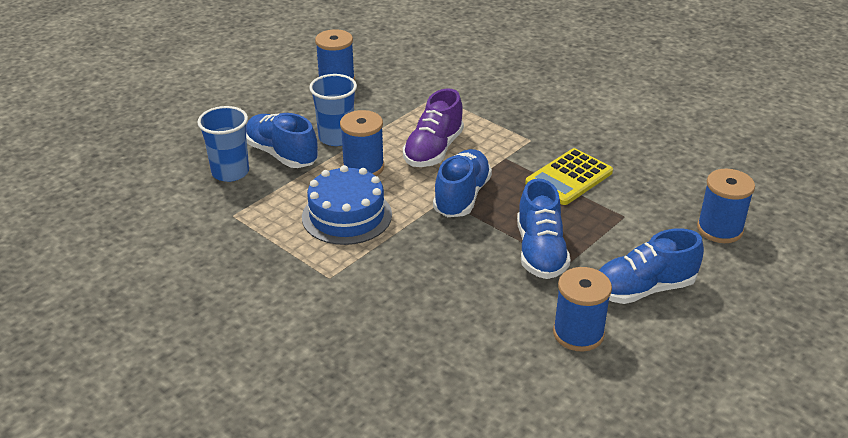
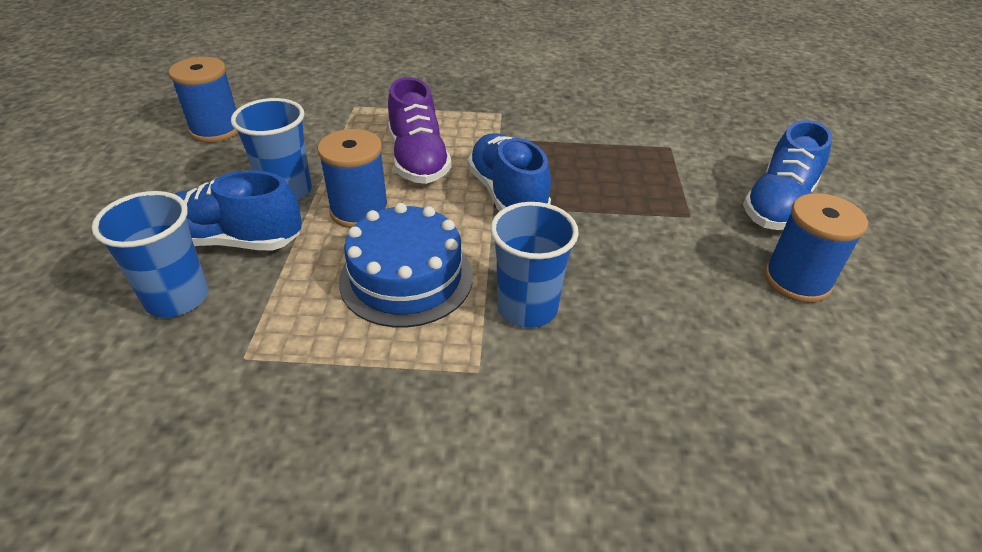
camera: 40 degrees left, 5 degrees up
(391, 262) = (527, 308): none -> blue cup
(540, 252) = (652, 215): blue shoe -> none
(569, 178) = (580, 133): yellow calculator -> none
(719, 229) = (750, 125): blue spool -> none

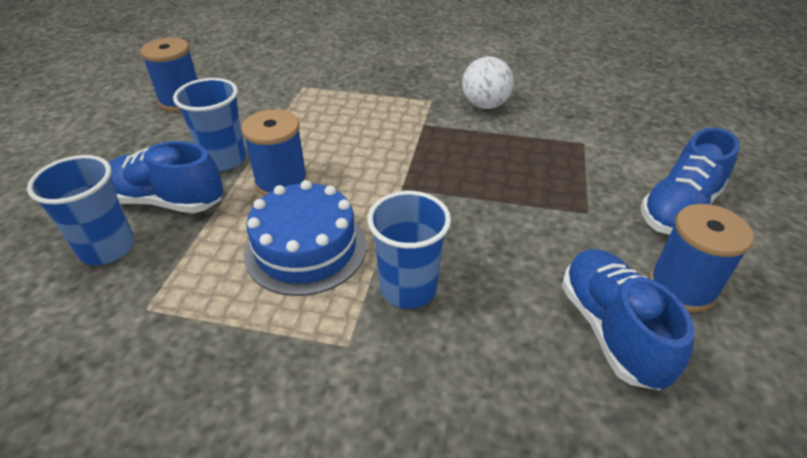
camera: 10 degrees right, 0 degrees up
(418, 160) = (345, 139): purple shoe -> none
(507, 195) = (417, 178): blue shoe -> blue shoe (611, 329)
(559, 114) = (484, 105): none -> white ball

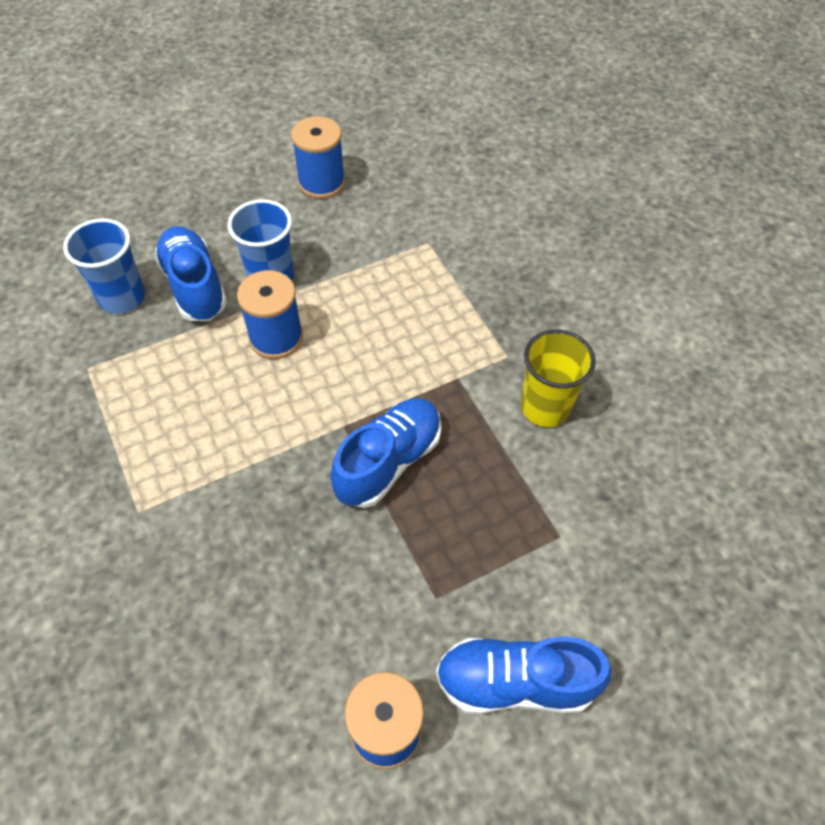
camera: 50 degrees right, 15 degrees up
(306, 248) = (213, 414): blue cake -> none
(408, 288) = (223, 513): blue cup -> none
(484, 105) = (545, 407): white ball -> yellow cup
(611, 329) = (285, 691): blue shoe -> blue shoe (388, 461)

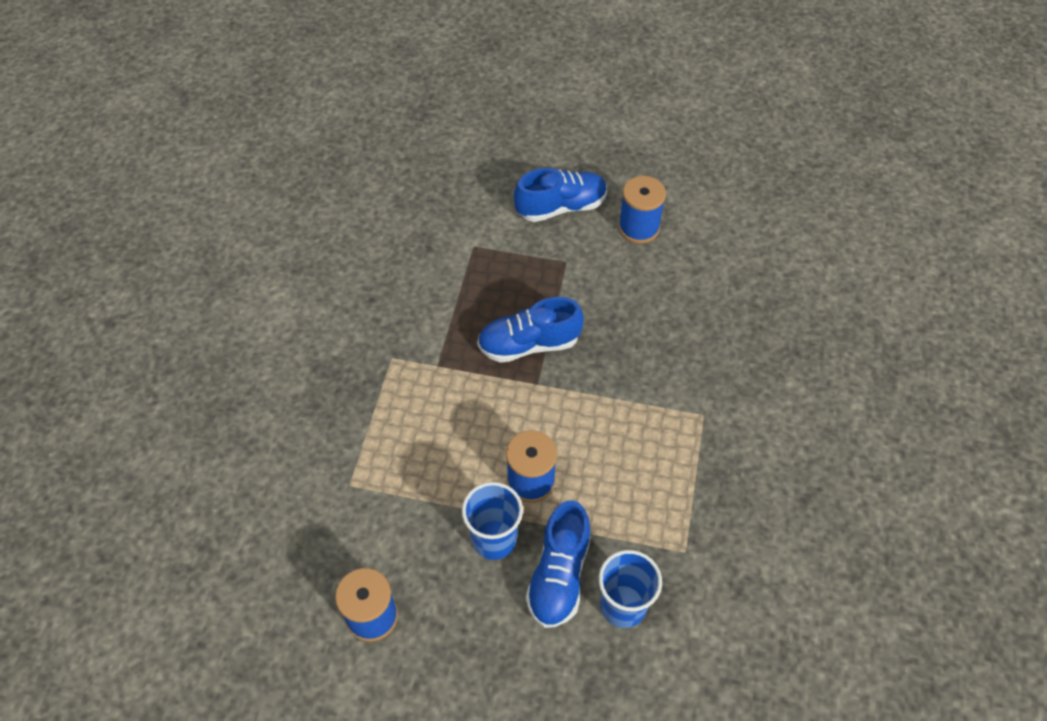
camera: 140 degrees left, 0 degrees up
(515, 682) = (561, 207): blue shoe -> blue shoe turned 60 degrees counterclockwise
(545, 407) = (405, 312): yellow cup -> none

